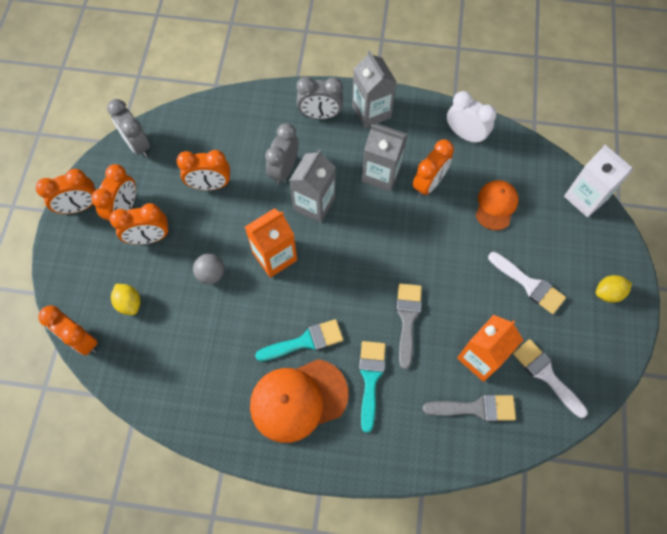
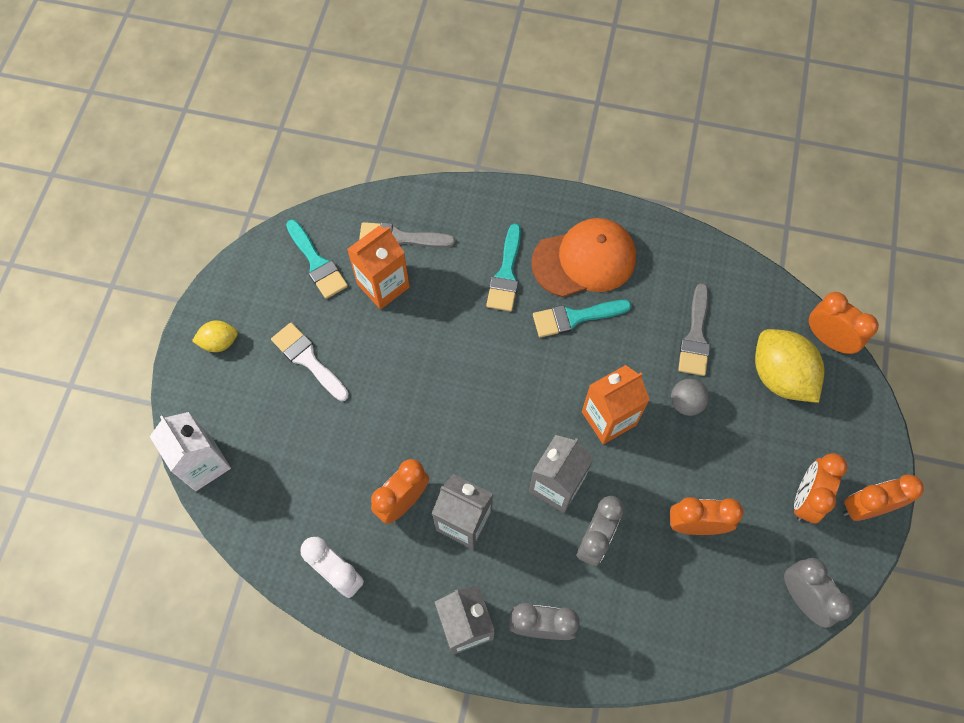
camera: 175 degrees left, 0 degrees up
(129, 303) = (780, 376): yellow lemon -> yellow lemon, size x1.90
(149, 238) = (767, 456): orange clock -> none
(407, 319) = (457, 332): grey brush -> grey brush (695, 336)
(496, 205) = (321, 462): orange cap -> none
(546, 375) = (317, 263): white brush -> turquoise brush

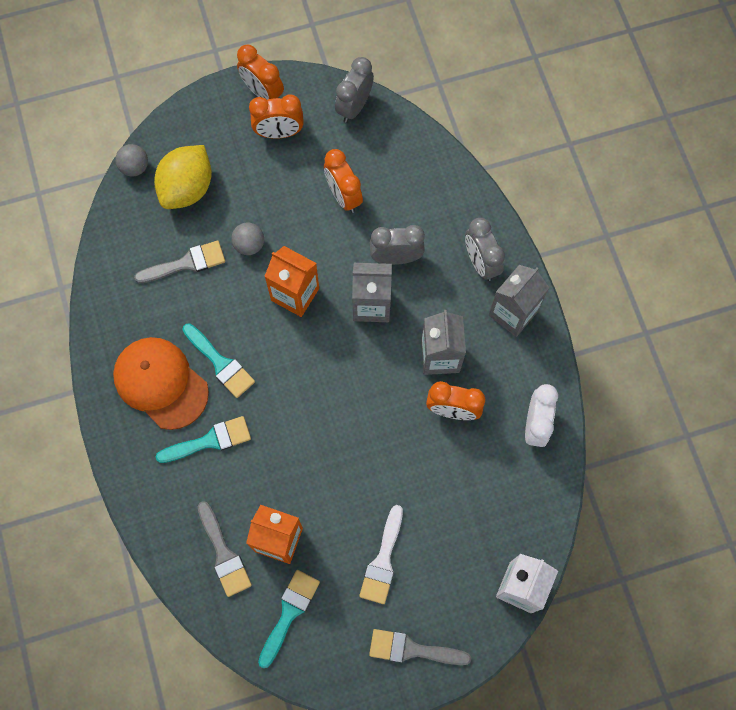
camera: 120 degrees left, 5 degrees up
(219, 342) = (412, 649): yellow lemon -> grey brush
(828, 339) = (135, 167): orange clock -> grey ball

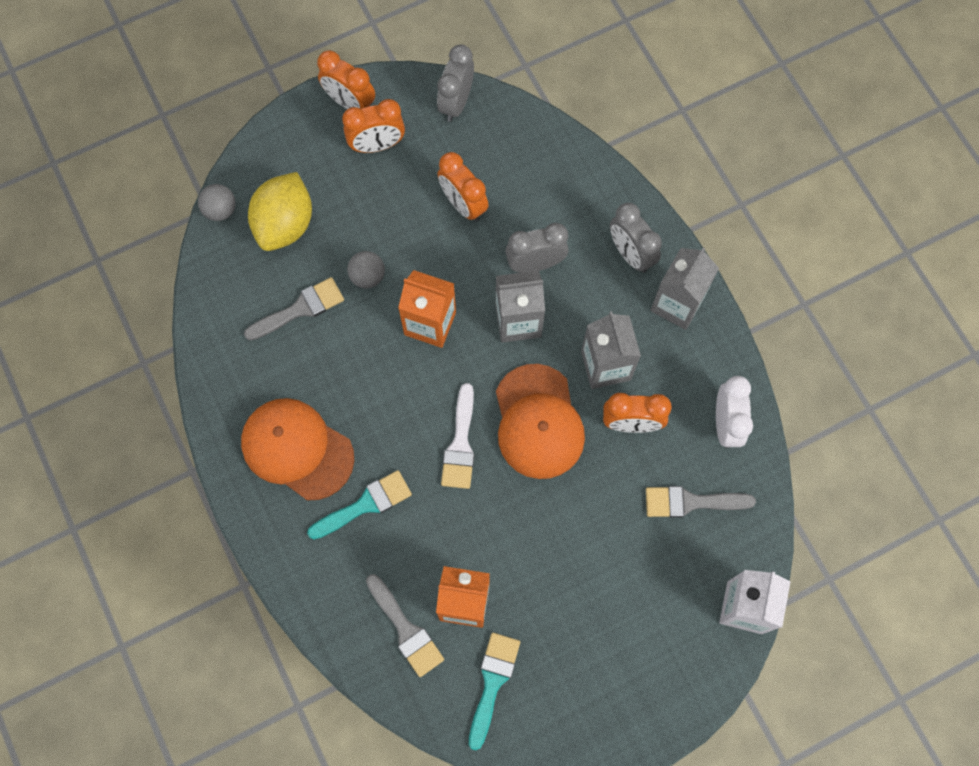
camera: 10 degrees left, 0 degrees up
(220, 363) = (360, 415): turquoise brush -> none
(372, 395) = (538, 422): none -> orange cap
(383, 560) = (586, 605): white brush -> white brush (460, 444)
(412, 649) = (638, 698): grey brush -> grey brush (691, 502)

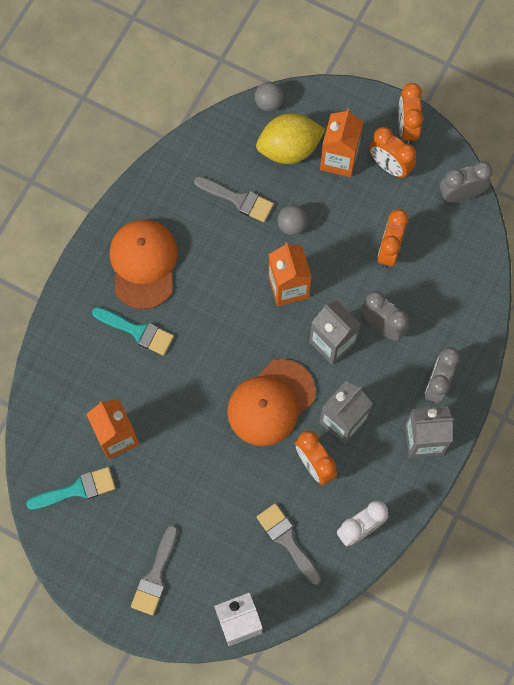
camera: 55 degrees right, 0 degrees up
(333, 185) = (339, 159): none -> orange carton
(406, 629) = (74, 412): grey brush -> grey brush (155, 575)
(460, 444) = (220, 363): white brush -> none

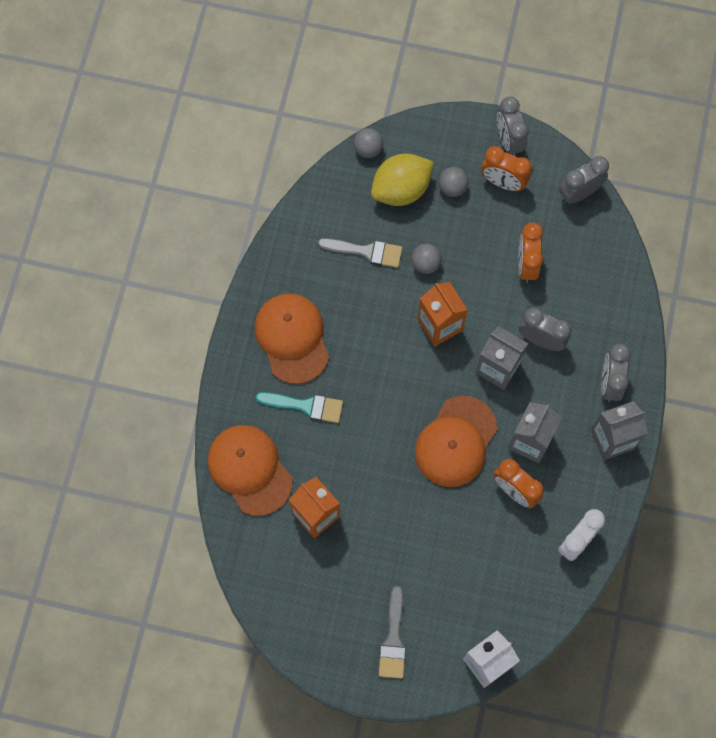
camera: 15 degrees left, 0 degrees up
(66, 378) = (249, 470): none -> orange cap
(77, 489) = (292, 576): turquoise brush -> none
(287, 540) = (510, 571): grey brush -> none
(339, 159) = (452, 188): orange carton -> grey ball
(407, 128) = (509, 140): orange clock -> grey clock

